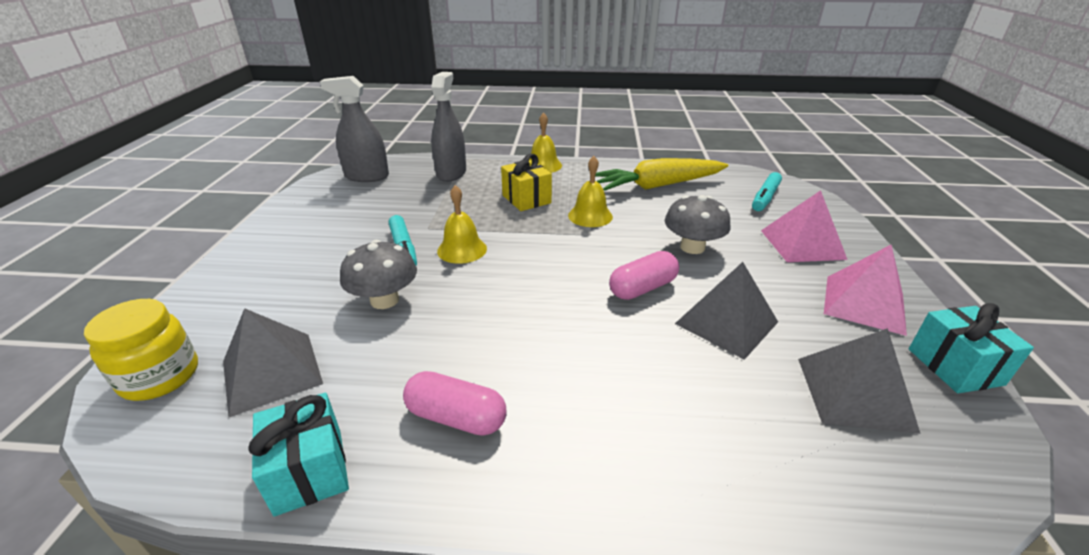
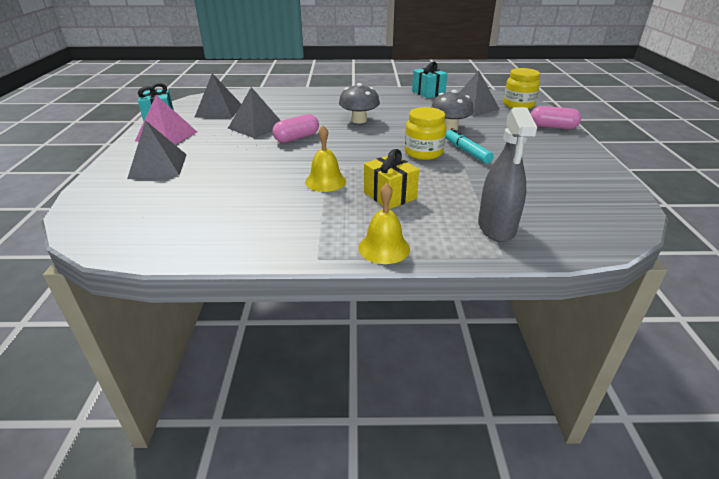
camera: 175 degrees right, 0 degrees up
(367, 176) = (591, 217): grey spray bottle -> none
(456, 417) = (385, 101): pink capsule -> pink capsule (552, 127)
(462, 249) = (423, 152): yellow bell -> yellow jar
(658, 186) = (242, 220): yellow carrot -> none
(692, 247) = (248, 160): grey mushroom -> grey mushroom (359, 120)
(765, 198) = (133, 208): turquoise marker -> none
(802, 244) = (158, 166): pink pyramid -> grey pyramid

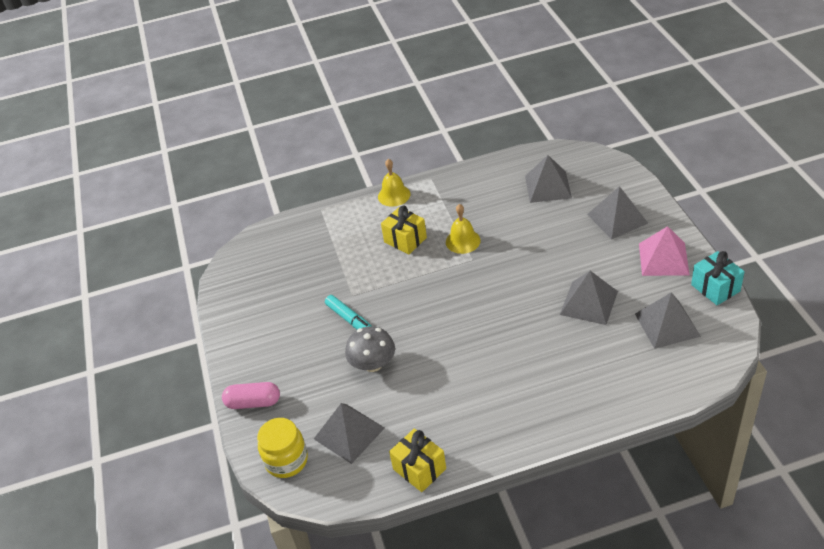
camera: 170 degrees right, 10 degrees up
(182, 208) = (548, 187): none -> grey pyramid
(297, 138) = (529, 294): pink capsule -> none
(359, 120) = (483, 352): grey mushroom -> none
(423, 152) = (392, 306): yellow jar -> none
(428, 93) = (419, 469): turquoise gift -> yellow gift
(496, 227) = (324, 231): grey spray bottle -> none

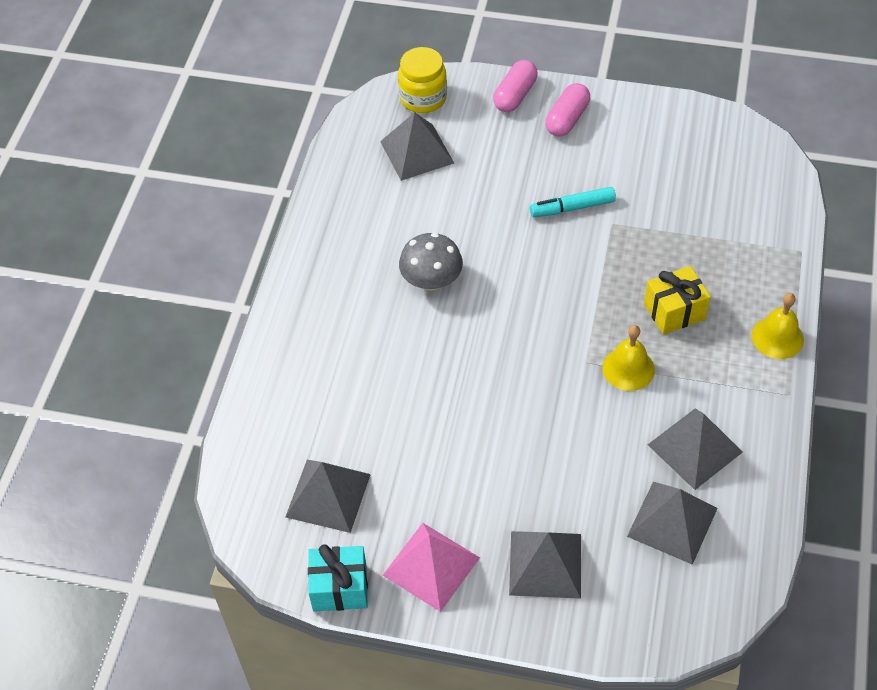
camera: 115 degrees right, 10 degrees up
(264, 360) = (567, 119): none -> pink capsule
(373, 364) = (491, 202): grey mushroom -> grey mushroom (431, 280)
(419, 469) = (331, 186): yellow gift -> none
(588, 303) = (423, 438): grey pyramid -> grey pyramid (694, 448)

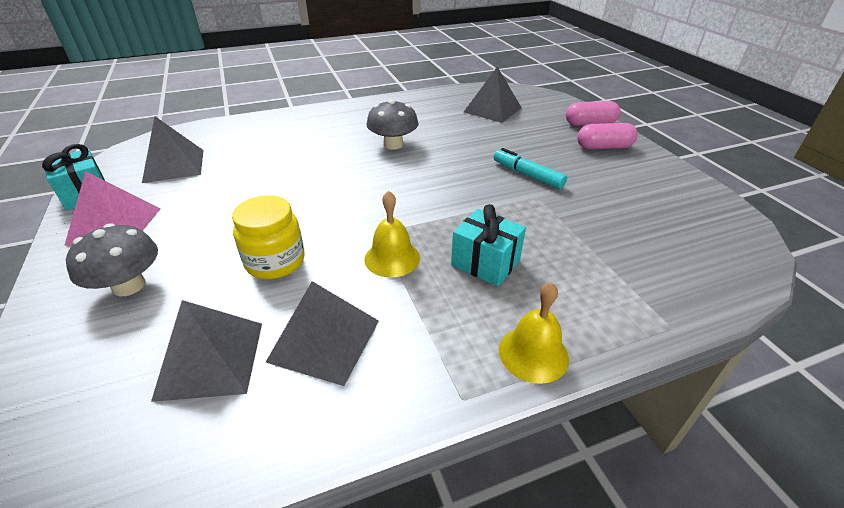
camera: 55 degrees right, 15 degrees down
(423, 98) = (537, 99): yellow jar -> yellow jar (275, 262)
(545, 564) = (129, 285): grey pyramid -> grey mushroom
(674, 311) = (485, 263): yellow gift -> turquoise gift

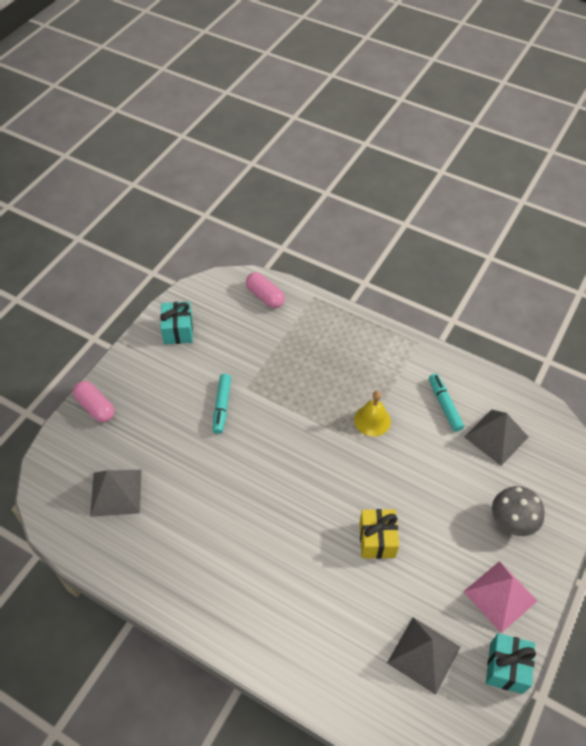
camera: 130 degrees left, 15 degrees up
(275, 262) = (429, 471): yellow jar -> none
(277, 190) = (377, 540): none -> yellow gift
(324, 340) = (444, 405): grey pyramid -> turquoise marker
(393, 144) = (249, 520): grey mushroom -> none
(485, 263) = (335, 378): turquoise gift -> turquoise gift (178, 331)
(533, 353) = (375, 332): yellow bell -> none
(604, 147) = (137, 382): pink capsule -> pink capsule (265, 296)

